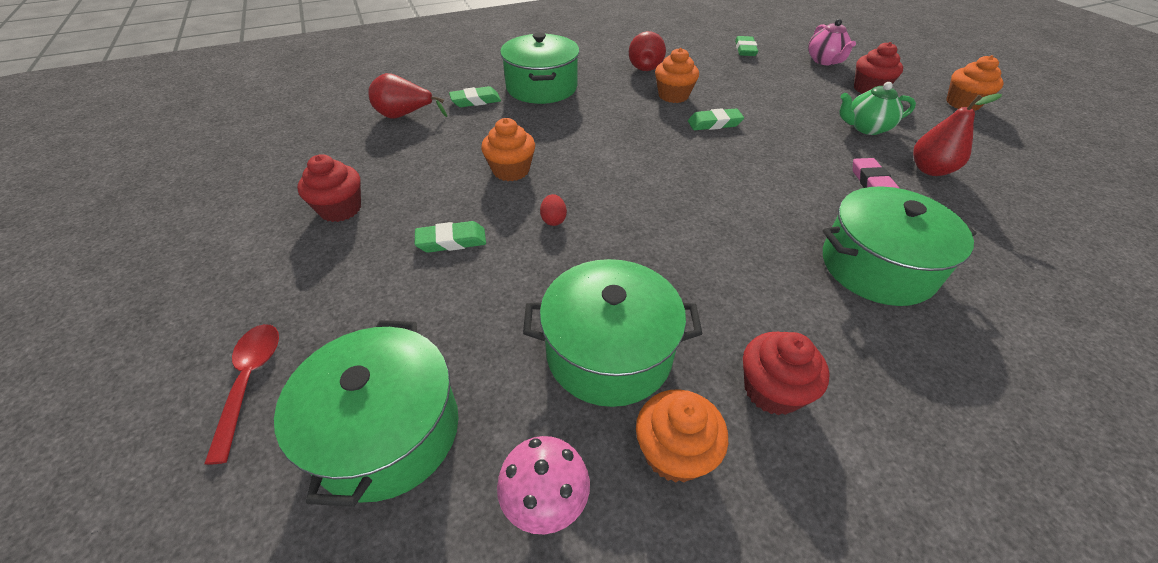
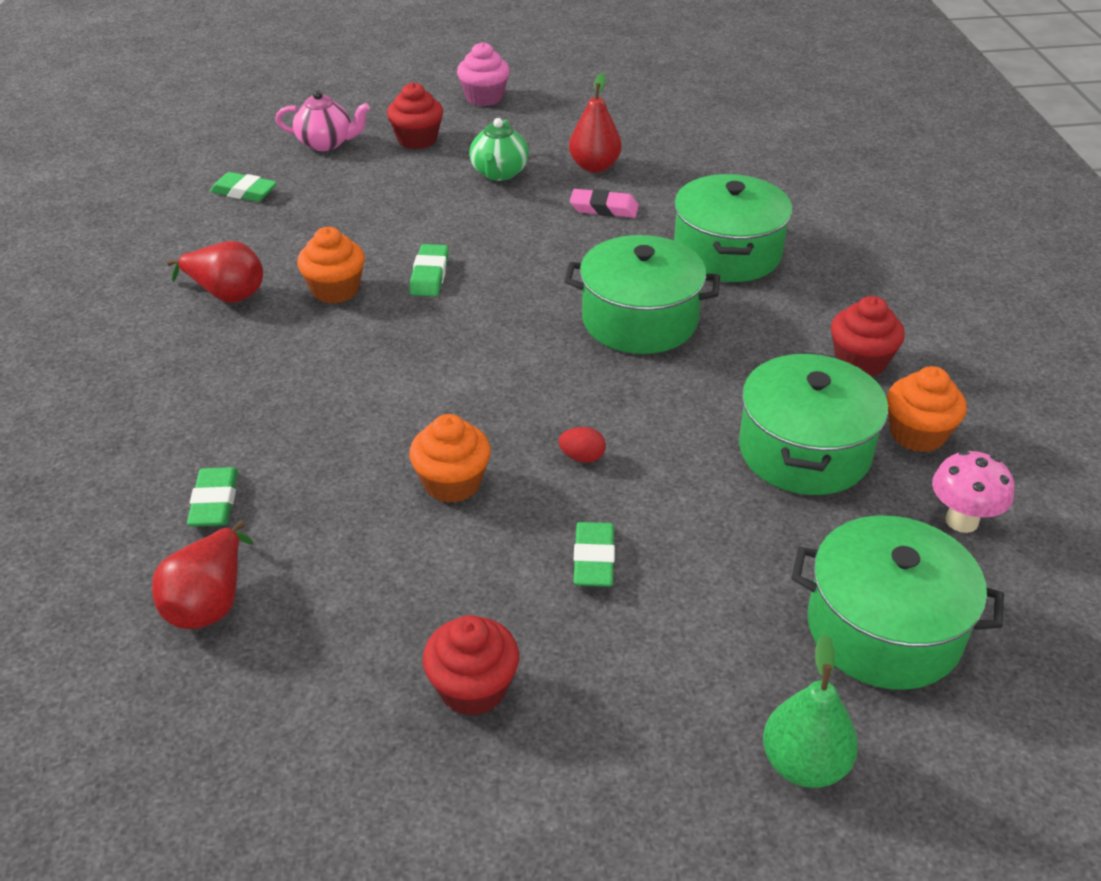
camera: 75 degrees left, 5 degrees down
(250, 381) = (804, 764): red spoon -> green pear
(541, 87) = (220, 416): green pot -> green pot (639, 320)
(962, 103) = (484, 97): orange cupcake -> pink cupcake

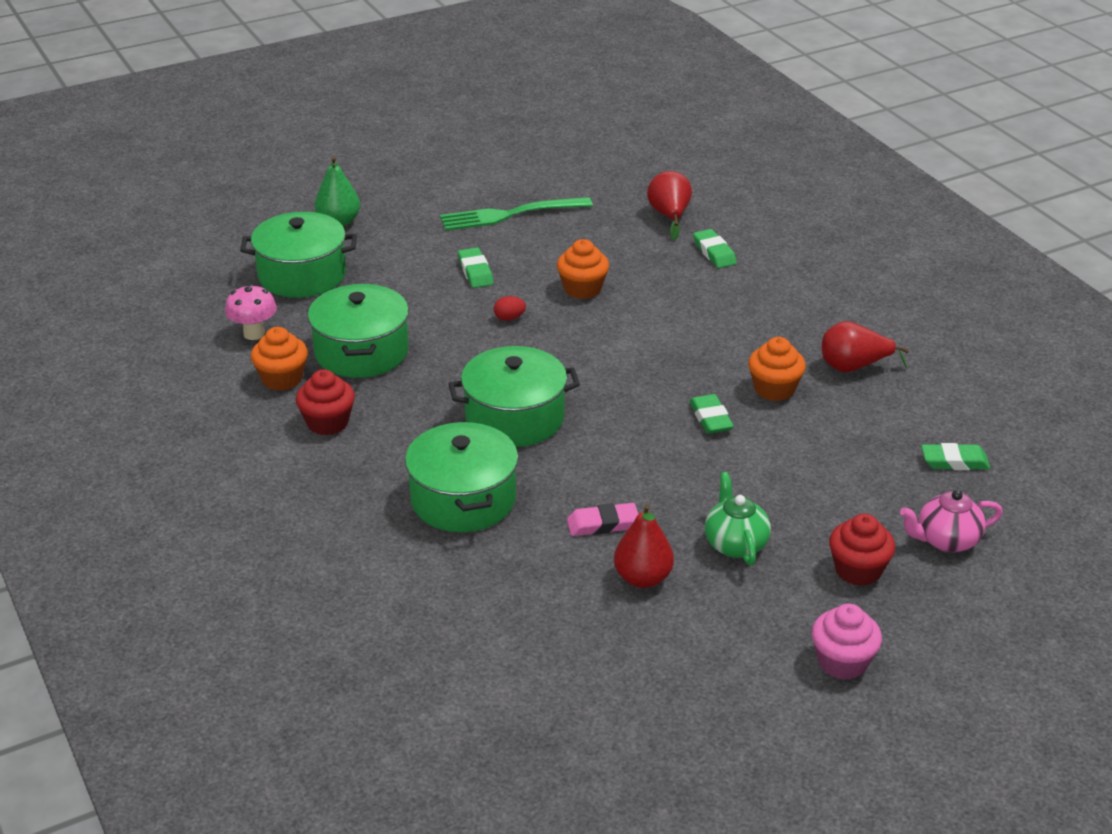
camera: 160 degrees right, 5 degrees down
(473, 688) = (510, 215): red cupcake -> green fork

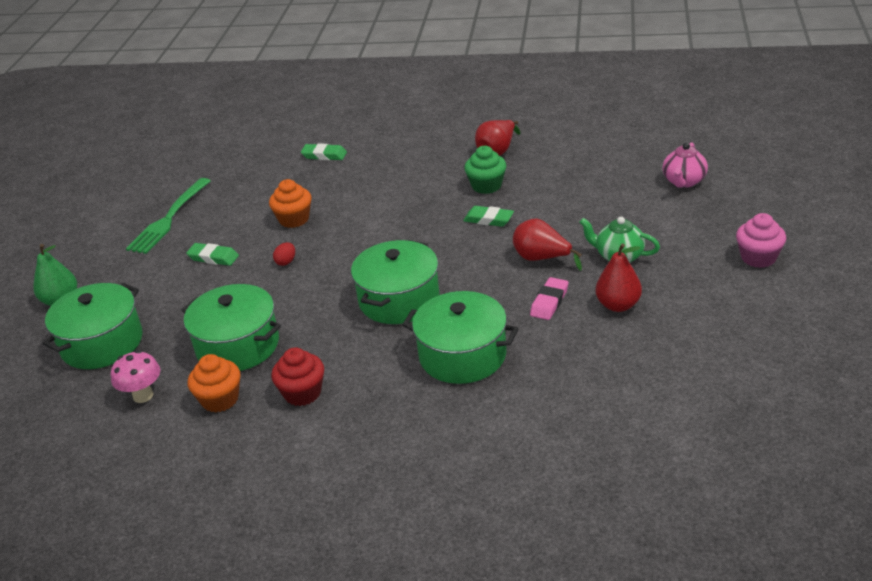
camera: 50 degrees left, 0 degrees up
(669, 216) = (263, 157): red pear -> red pear (542, 258)
(774, 389) = (486, 186): orange cupcake -> green cupcake
(858, 570) = (683, 221): red cupcake -> none
(954, 461) = (618, 152): green eraser -> none

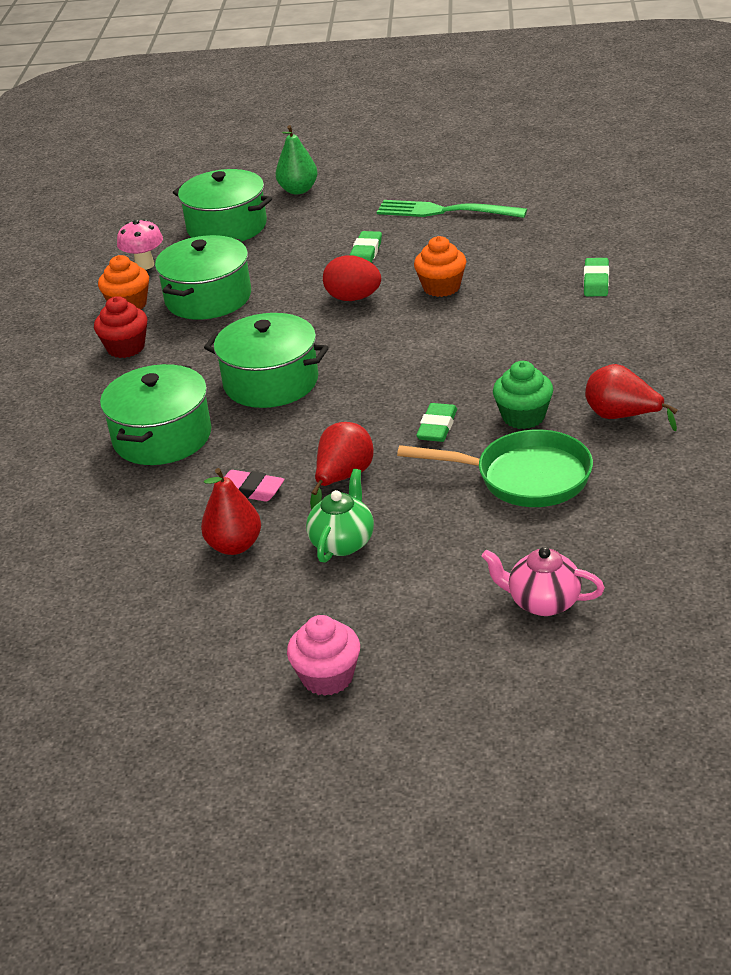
camera: 85 degrees right, 0 degrees up
(286, 262) = (353, 298): red egg -> red egg, size x1.91
(556, 186) = (524, 477): none -> green pan

